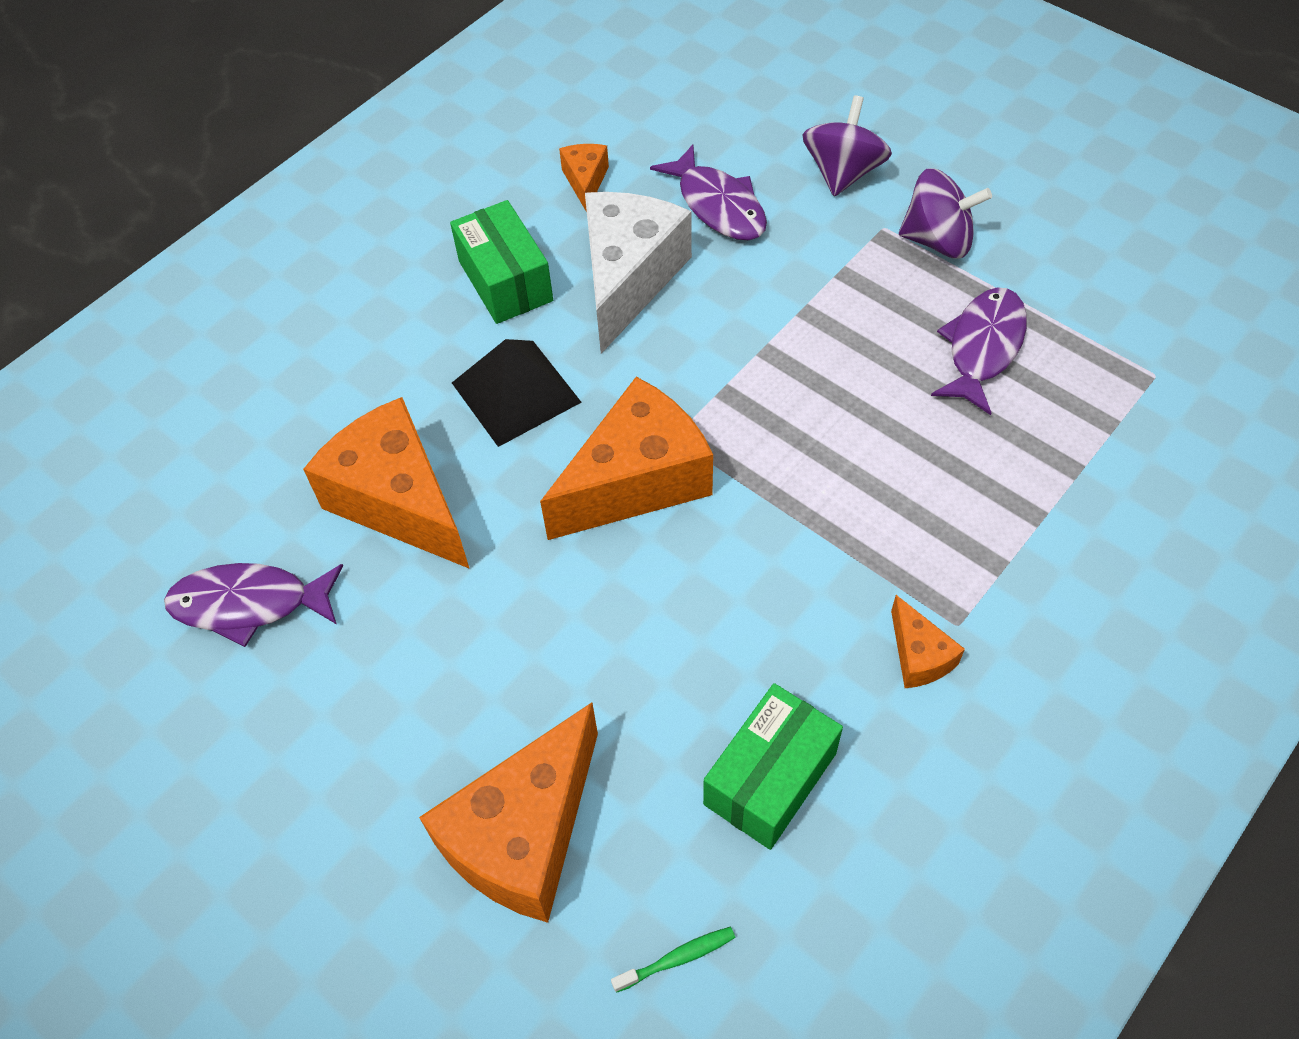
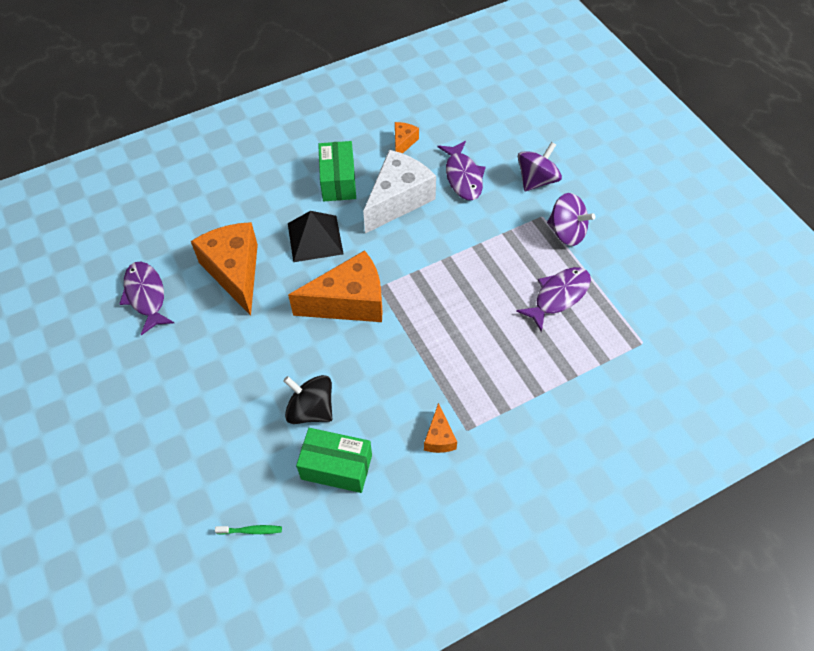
camera: 20 degrees right, 0 degrees up
(249, 604) = (146, 296): purple fish -> purple fish turned 45 degrees clockwise
(524, 835) = (213, 448): orange cheese -> none
(669, 694) = (311, 410): none -> black spinning top
(770, 778) = (336, 467): green box -> green box turned 45 degrees clockwise

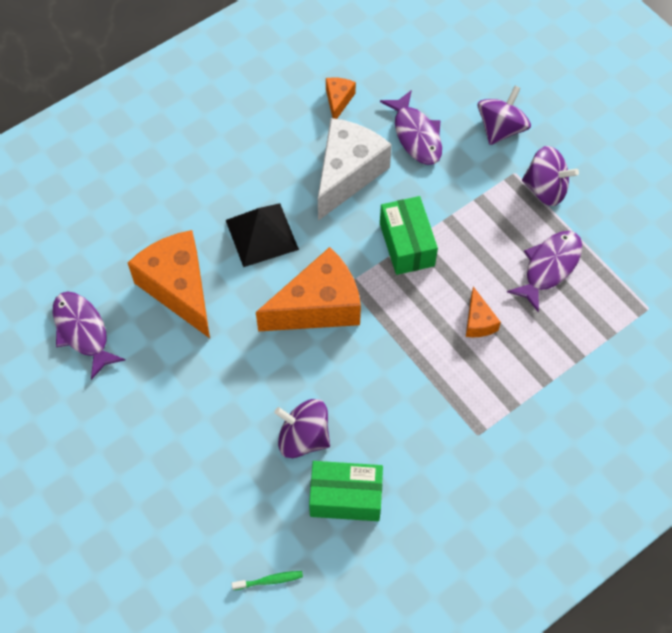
camera: 10 degrees left, 5 degrees up
(311, 410) = (303, 437): black spinning top -> purple spinning top
(338, 181) = (272, 159): green box -> green box (406, 244)
(439, 437) = (449, 447): orange cheese -> orange cheese (478, 322)

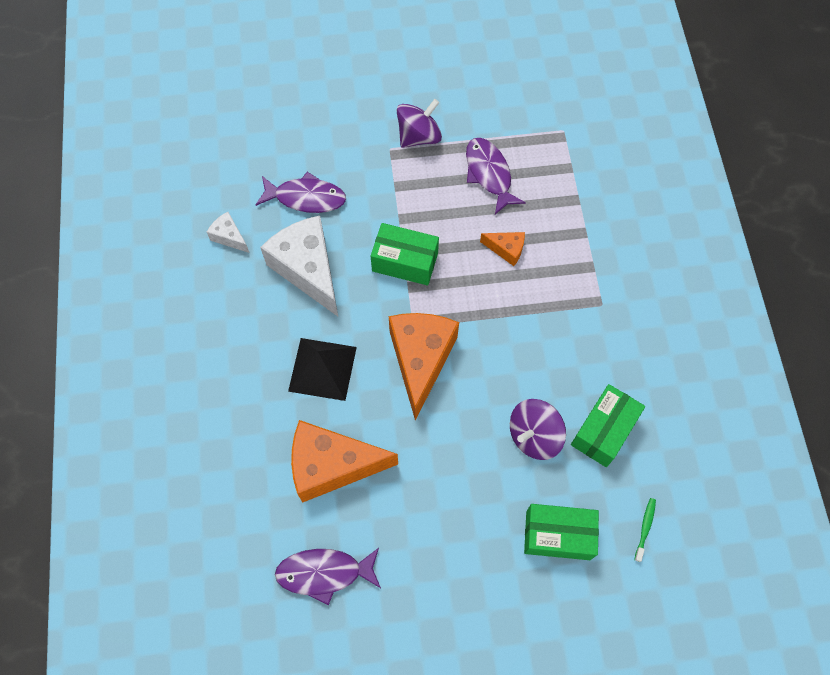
camera: 60 degrees left, 5 degrees up
(219, 504) = (558, 535): none -> green box
(338, 101) = (229, 237): orange cheese -> white cheese
(501, 129) = (343, 134): purple spinning top -> none

